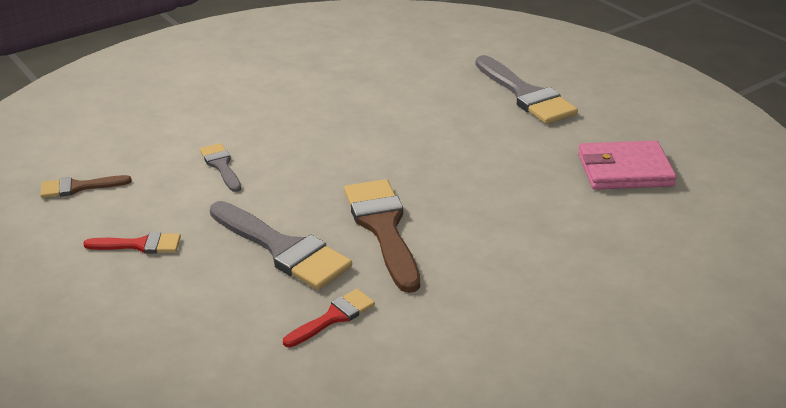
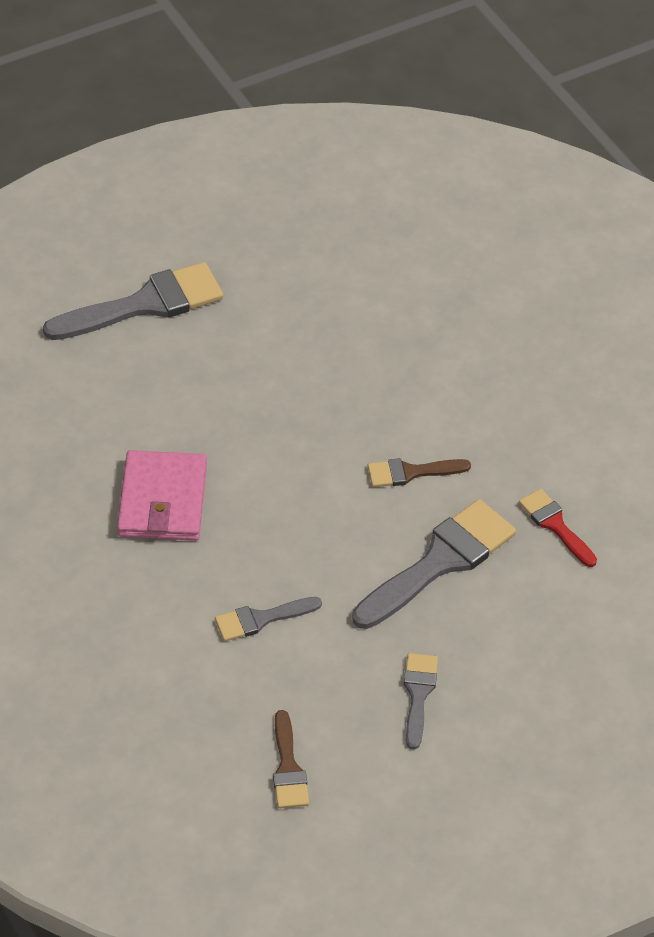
camera: 85 degrees left, 15 degrees up
(140, 245) = (418, 694): red brush -> grey brush
(383, 228) = (411, 472): brown brush -> brown brush, size x0.54
(624, 170) = (329, 254): pink wallet -> pink wallet (162, 500)

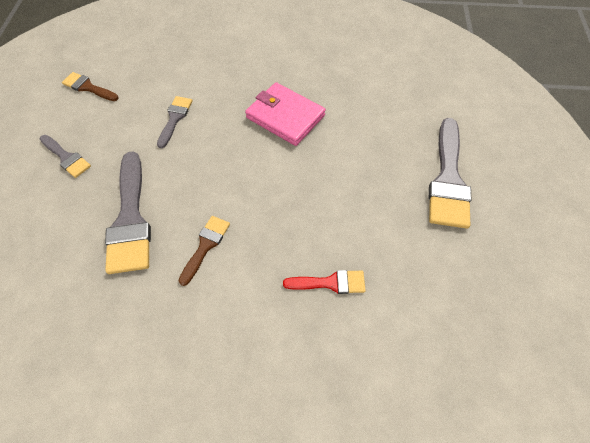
camera: 125 degrees right, 10 degrees up
(555, 525) = (92, 305): red brush -> red brush (330, 283)

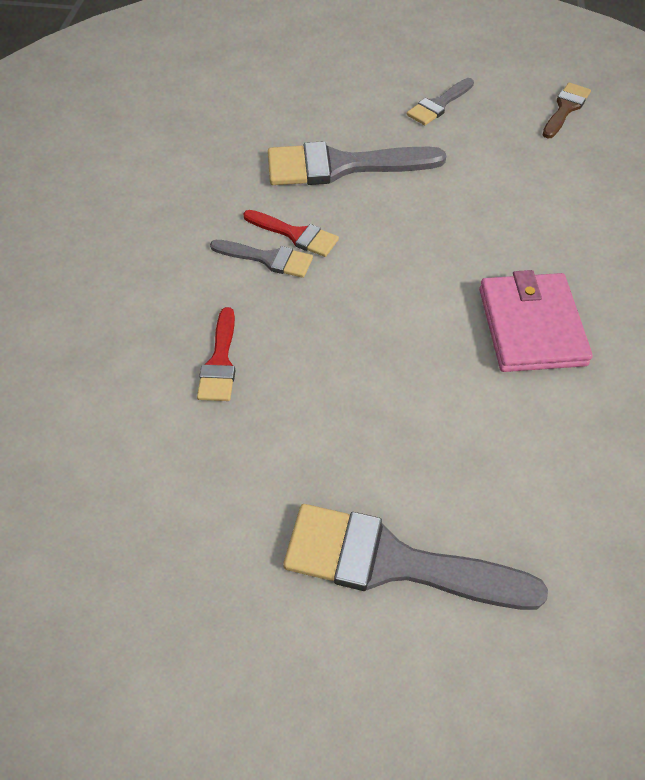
camera: 95 degrees right, 5 degrees down
(175, 118) = (514, 196): grey brush -> grey brush (268, 259)
(206, 246) = (295, 235): brown brush -> red brush
(285, 116) = (531, 326): pink wallet -> pink wallet turned 45 degrees counterclockwise

